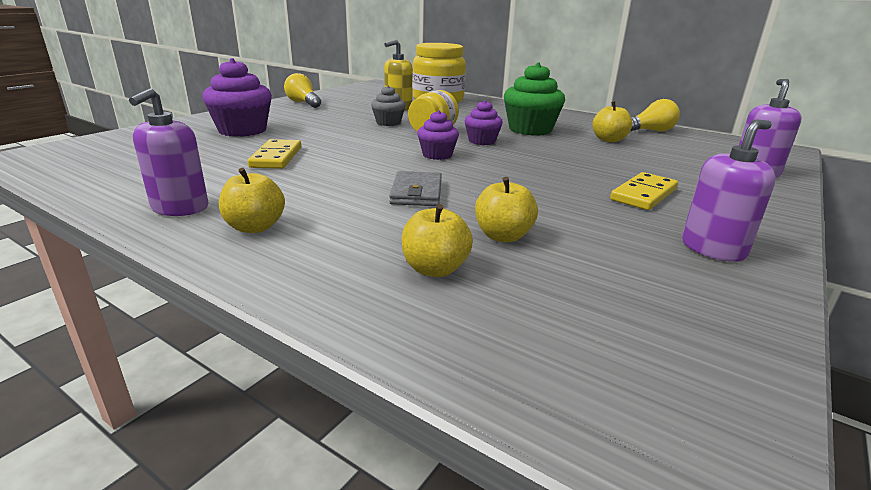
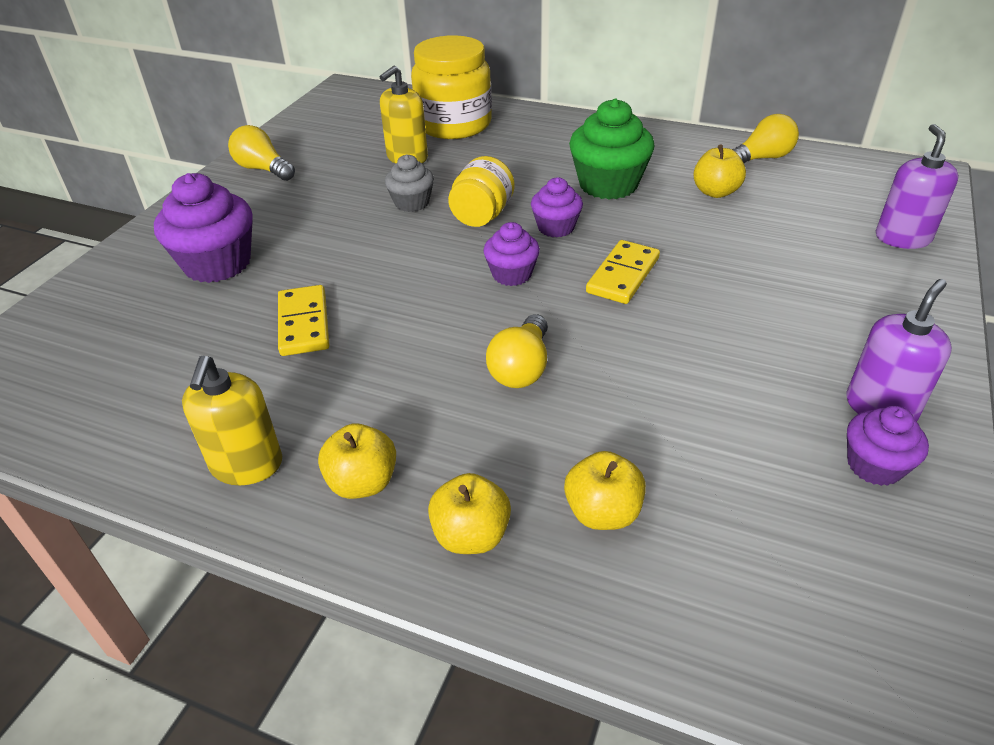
camera: 10 degrees left, 15 degrees up
(180, 208) = (247, 465): purple soap dispenser -> yellow soap dispenser
(416, 193) = (521, 368): grey wallet -> yellow light bulb
(503, 236) = (654, 434): yellow apple -> yellow apple (471, 535)
(643, 194) = (786, 314): yellow domino -> yellow domino (623, 275)
(697, 279) = (874, 465): none -> purple cupcake

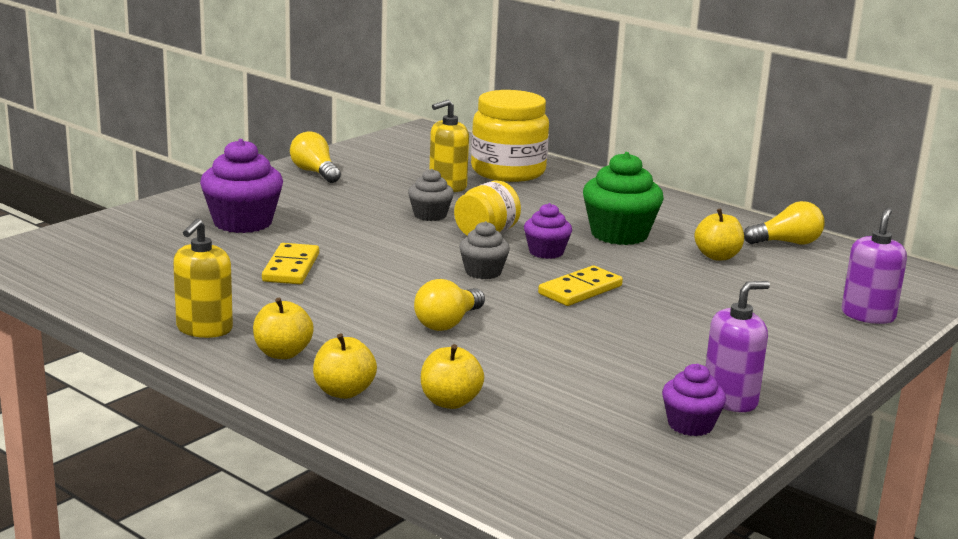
camera: 15 degrees right, 20 degrees down
(511, 274) = (483, 272): purple cupcake -> grey cupcake

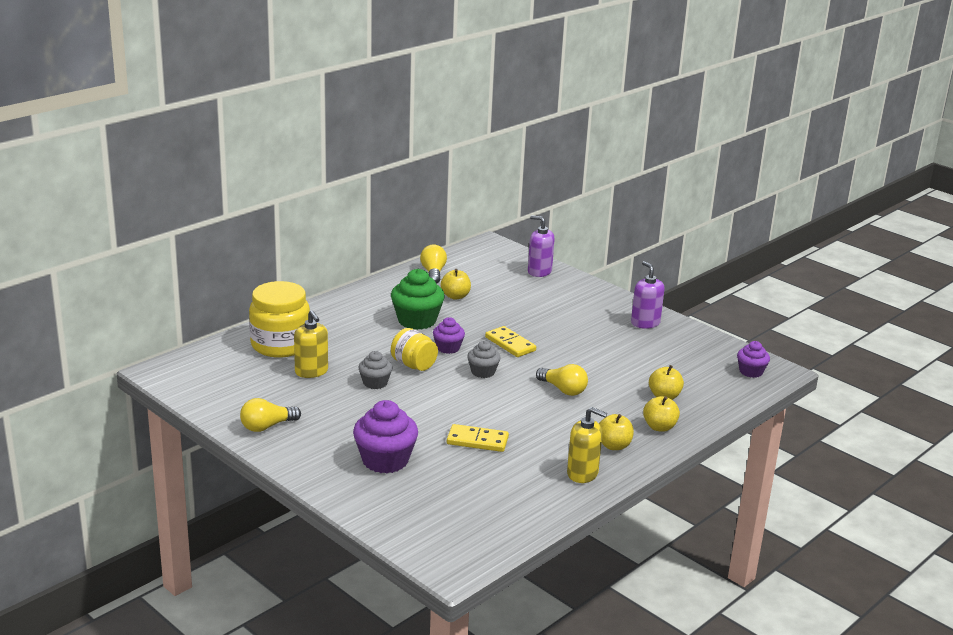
camera: 85 degrees left, 5 degrees up
(690, 425) = (674, 337): purple cupcake -> purple cupcake (751, 372)

